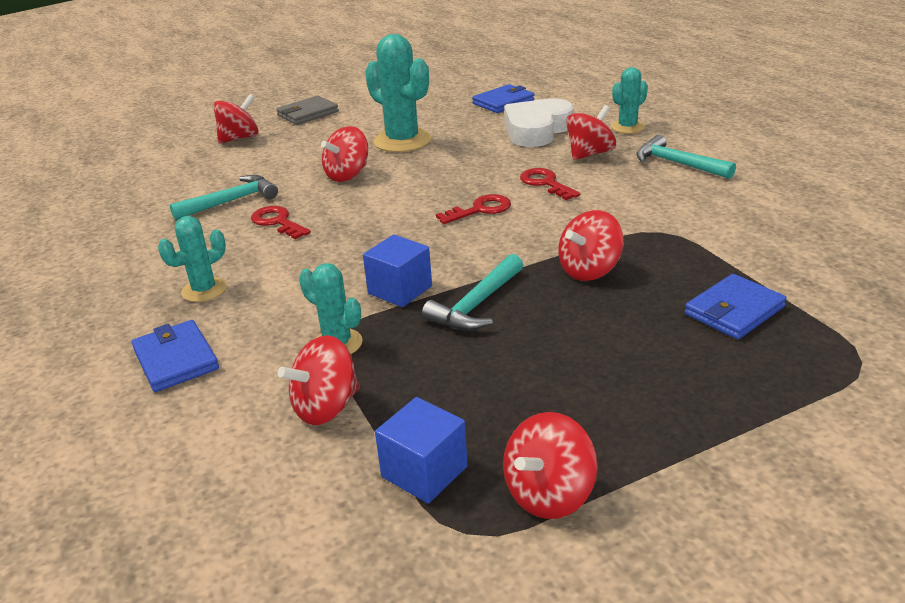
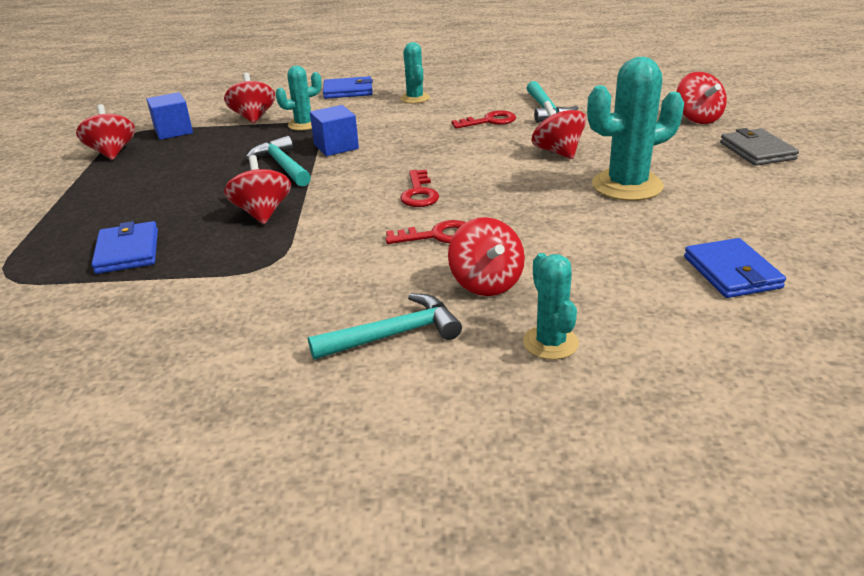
camera: 115 degrees right, 0 degrees up
(537, 130) = (597, 269): white heart -> none

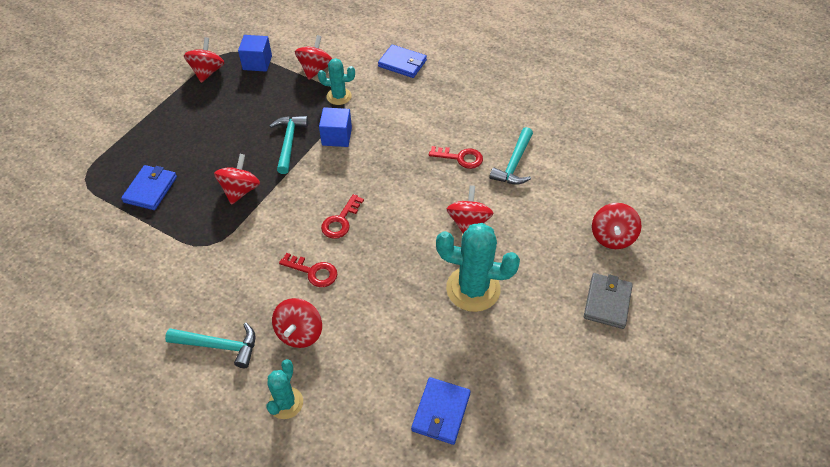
camera: 30 degrees right, 20 degrees up
(415, 98) = (438, 98): turquoise cactus -> none

